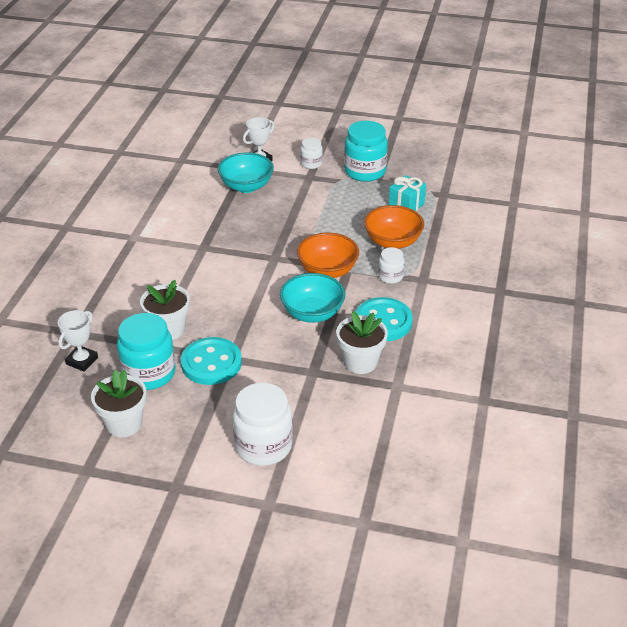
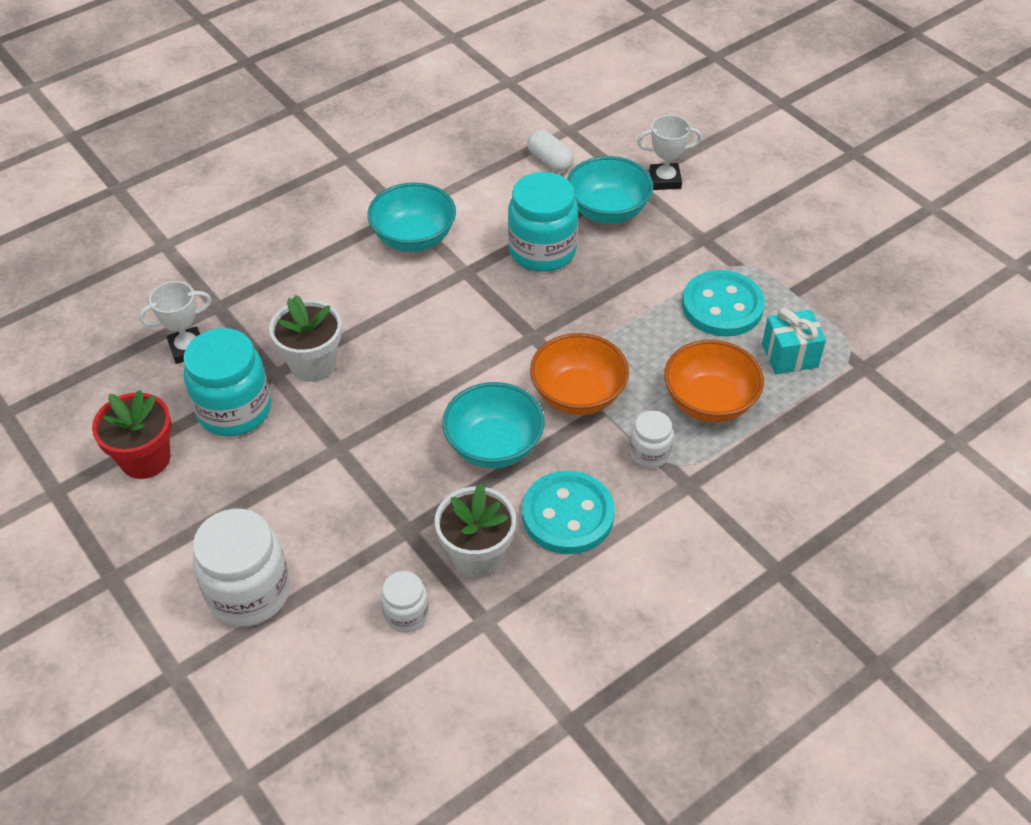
camera: 40 degrees right, 10 degrees up
(124, 424) = (145, 459): white flower pot -> red flower pot
(154, 246) = (414, 238): none -> turquoise bowl
(188, 178) = (550, 161): none -> white capsule
(211, 363) = (310, 440): turquoise button -> turquoise button (722, 306)
(311, 164) = (728, 219): white jar -> white jar (406, 614)
(365, 171) = (788, 270): turquoise jar -> turquoise jar (542, 251)

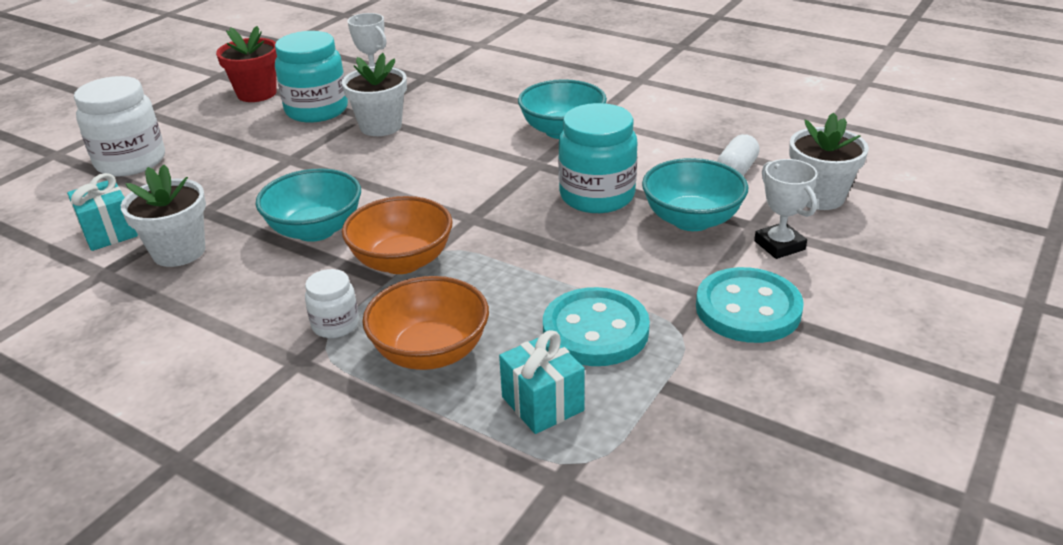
camera: 70 degrees right, 15 degrees down
(406, 614) = (109, 232): white jar -> turquoise gift
(568, 515) = (237, 291): turquoise button -> turquoise button (748, 309)
(613, 135) = (819, 197): none -> white flower pot

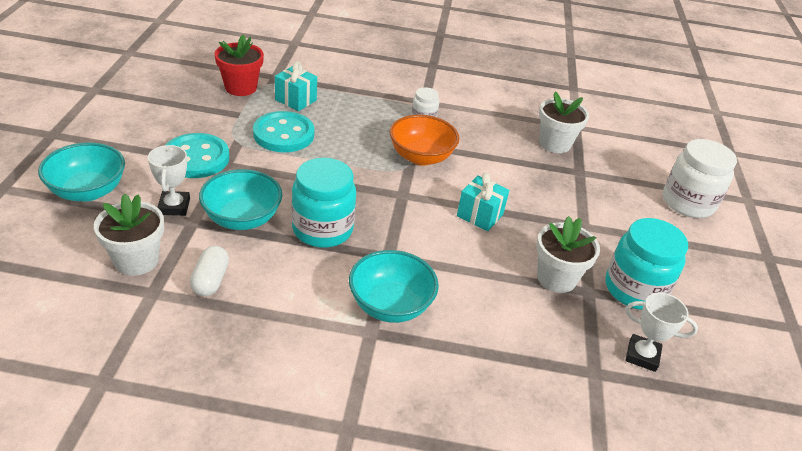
camera: 150 degrees right, 5 degrees up
(109, 232) = (611, 149): turquoise gift -> turquoise gift (480, 215)
(257, 93) = (717, 303): red flower pot -> red flower pot (241, 87)
(315, 230) = (494, 169): turquoise bowl -> turquoise bowl (88, 191)
(430, 352) = (364, 113): orange bowl -> none
(779, 245) = (174, 206): white trophy -> white trophy turned 45 degrees clockwise

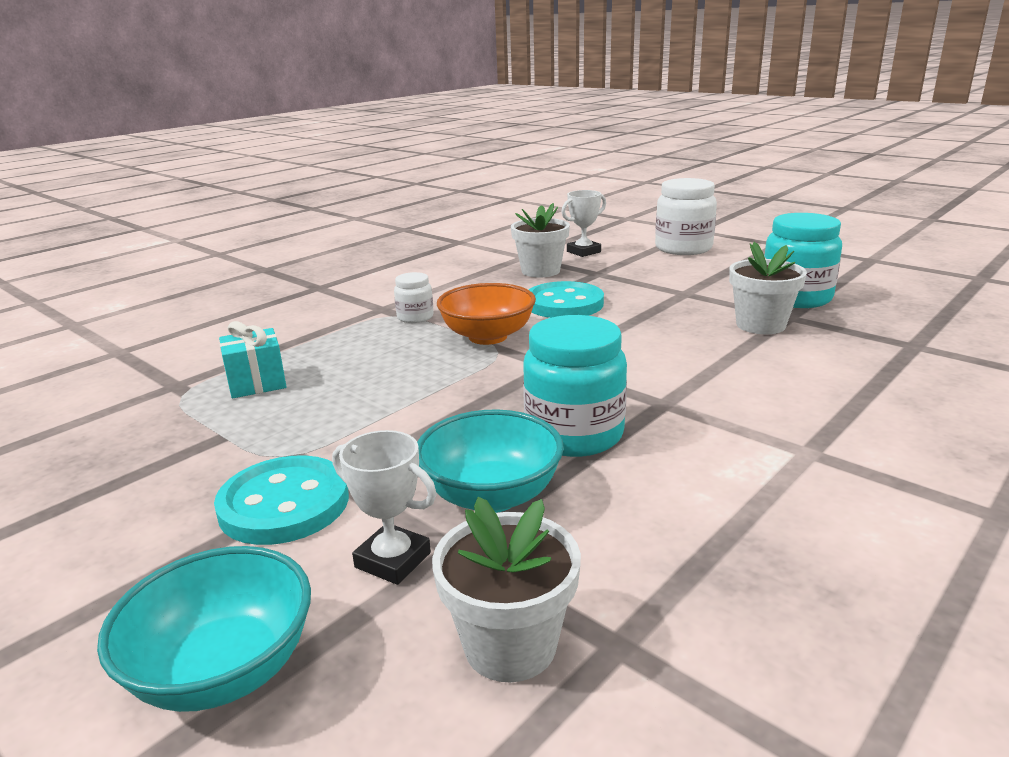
camera: 50 degrees left, 15 degrees down
(211, 280) = (624, 565): white capsule -> none
(241, 87) = (156, 418): red flower pot -> none
(283, 134) = (325, 412): turquoise button -> turquoise button (564, 304)
(390, 305) = (762, 425): turquoise bowl -> none
(480, 215) = (628, 333): turquoise gift -> none
(642, 355) = (894, 319): white trophy -> white trophy (583, 252)

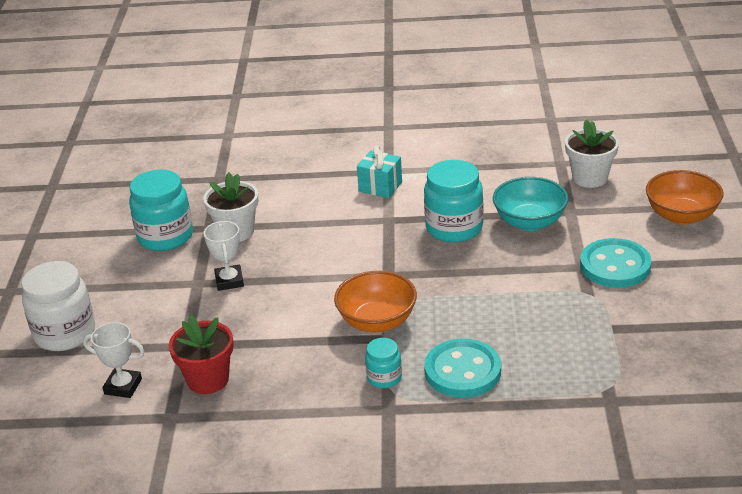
camera: 130 degrees left, 10 degrees up
(224, 670) = (681, 216): turquoise bowl -> orange bowl
(257, 383) = (559, 366): turquoise gift -> turquoise gift (380, 187)
(393, 560) = (596, 219): white trophy -> white trophy (229, 281)
(415, 317) = (384, 378): white jar -> turquoise jar
(540, 271) = (208, 380): white flower pot -> red flower pot
(564, 304) = (278, 323): turquoise button -> turquoise button (462, 371)

